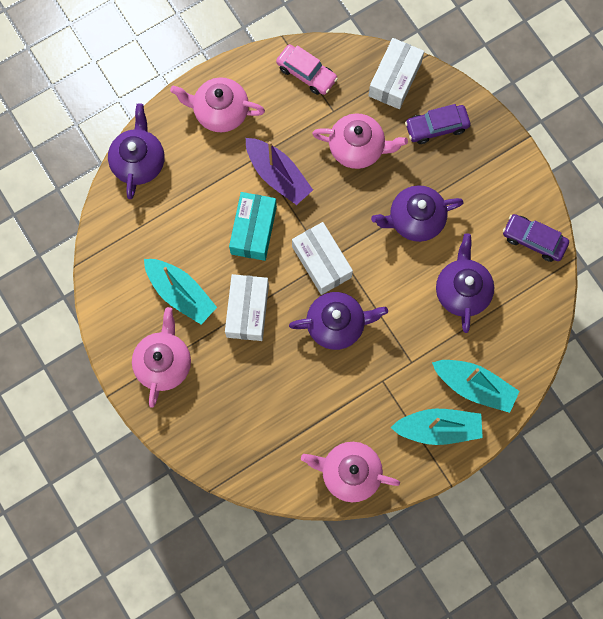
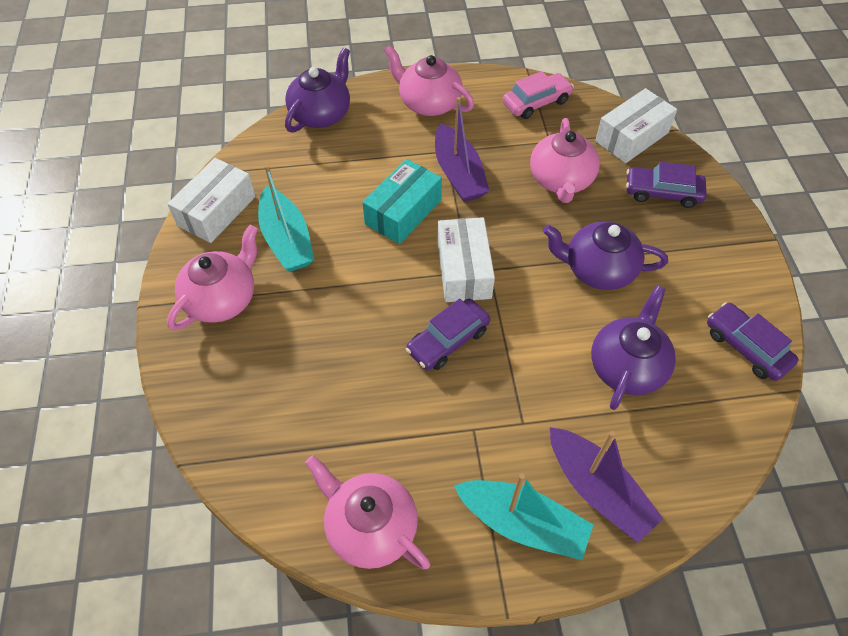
camera: 25 degrees right, 20 degrees down
(247, 310) = (350, 285): white box -> white box (216, 211)
(306, 73) = (536, 102): pink car -> pink car turned 90 degrees counterclockwise
(337, 324) = (448, 340): purple teapot -> purple car
(357, 148) = (561, 180): pink teapot -> pink teapot turned 60 degrees clockwise
(474, 386) = (598, 490): turquoise boat -> purple boat

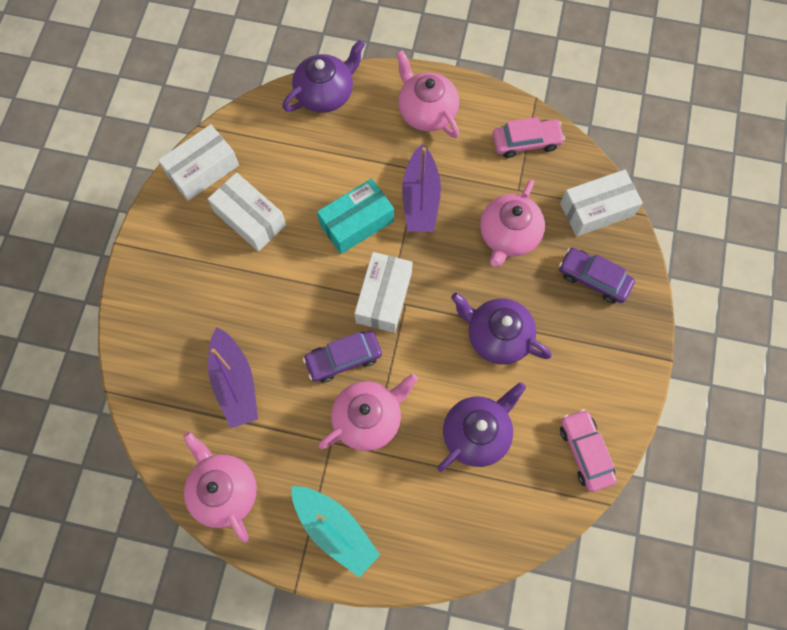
camera: 20 degrees right, 15 degrees up
(222, 299) = (180, 258): pink teapot -> pink teapot (368, 418)
(287, 240) = (250, 218): turquoise boat -> white box
(598, 490) = (403, 526): purple boat -> purple boat (235, 383)
(746, 347) = (585, 452): purple car -> pink car

